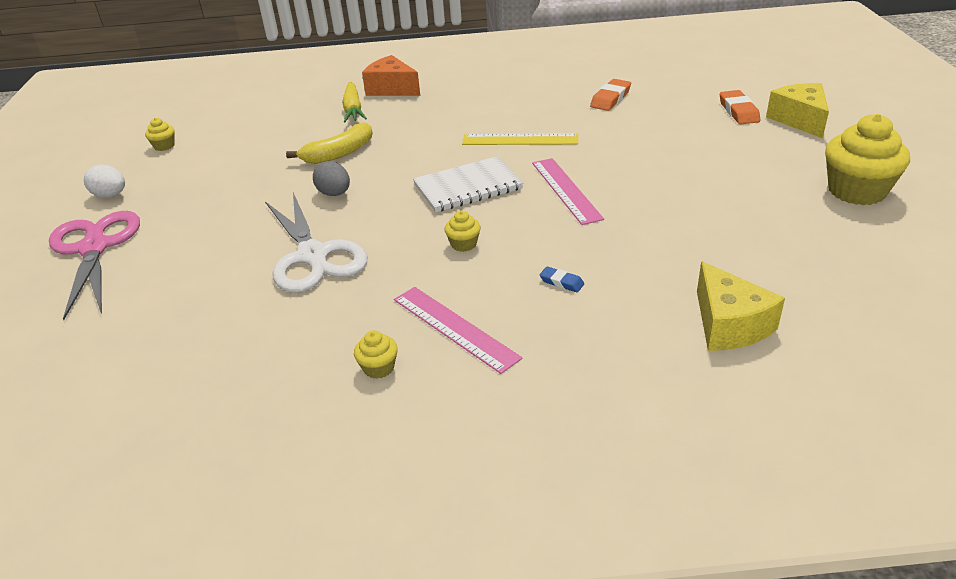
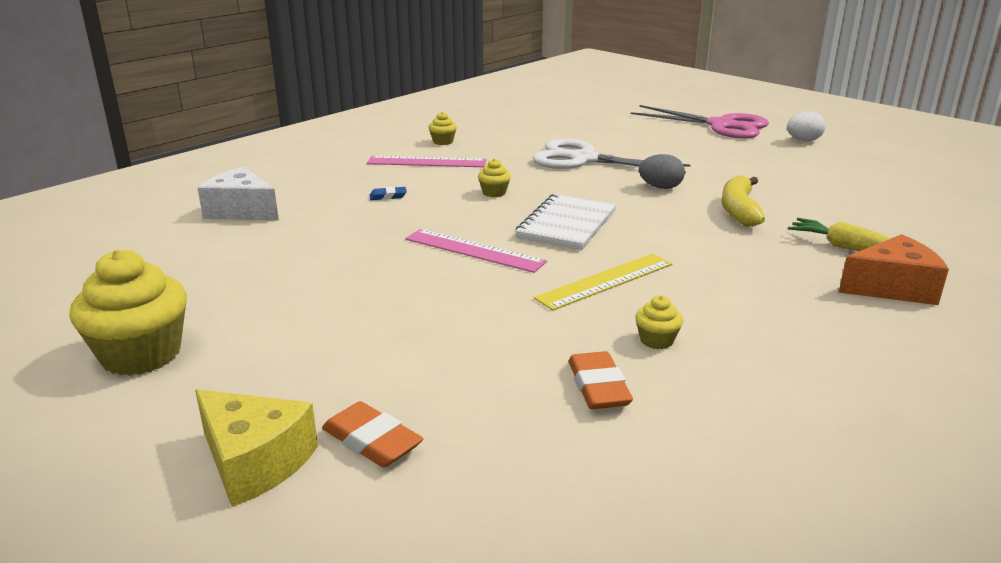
camera: 135 degrees right, 10 degrees down
(164, 146) = (885, 169): yellow cupcake -> yellow cupcake (656, 340)
(729, 325) = (241, 211): yellow cheese -> white cheese

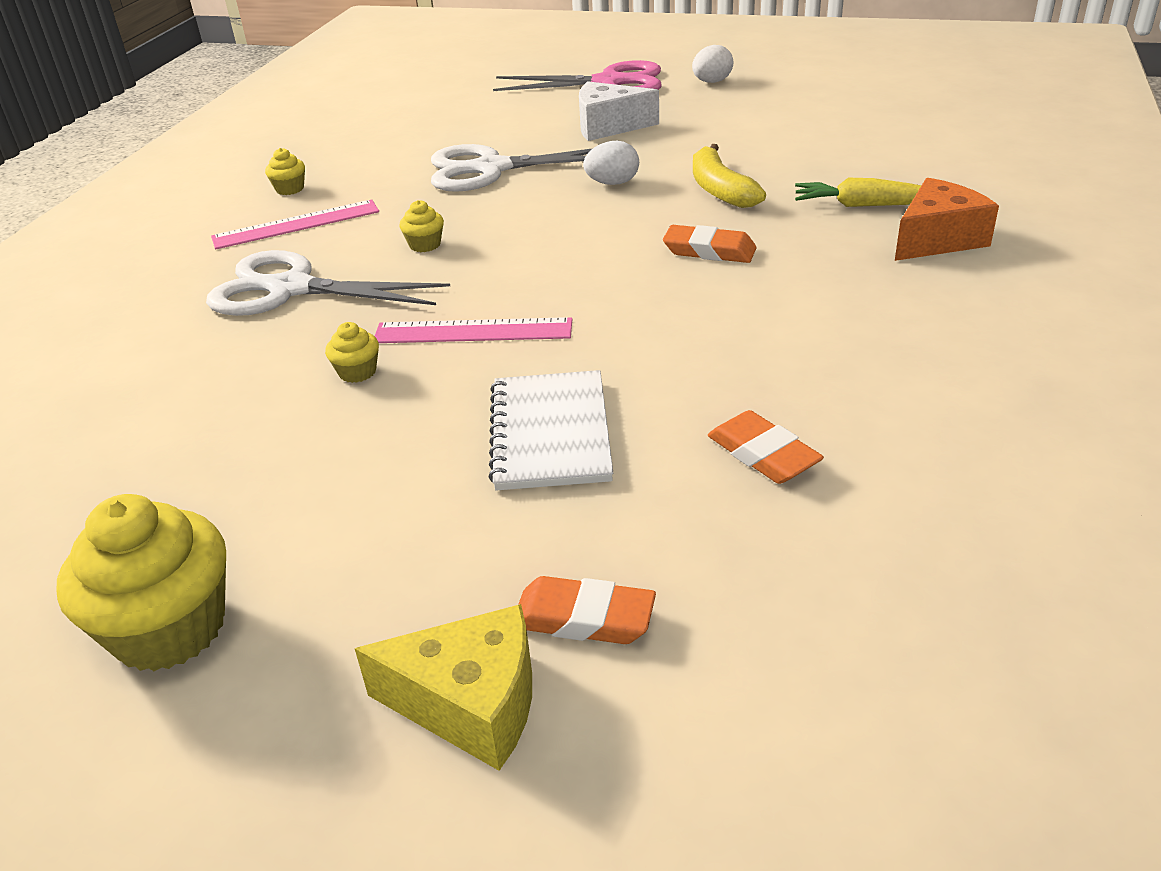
camera: 25 degrees left, 10 degrees up
(241, 211) = (99, 371): white cheese -> white cheese (608, 126)
(388, 196) = (291, 289): blue eraser -> white scissors
(567, 224) = (551, 263): white notebook -> white notebook (551, 433)
(605, 281) = (657, 323): yellow ruler -> none
(656, 340) = (772, 377): yellow cupcake -> yellow cupcake (357, 372)
(660, 187) = (612, 183): grey egg -> white egg
(691, 246) = (709, 251): none -> orange eraser

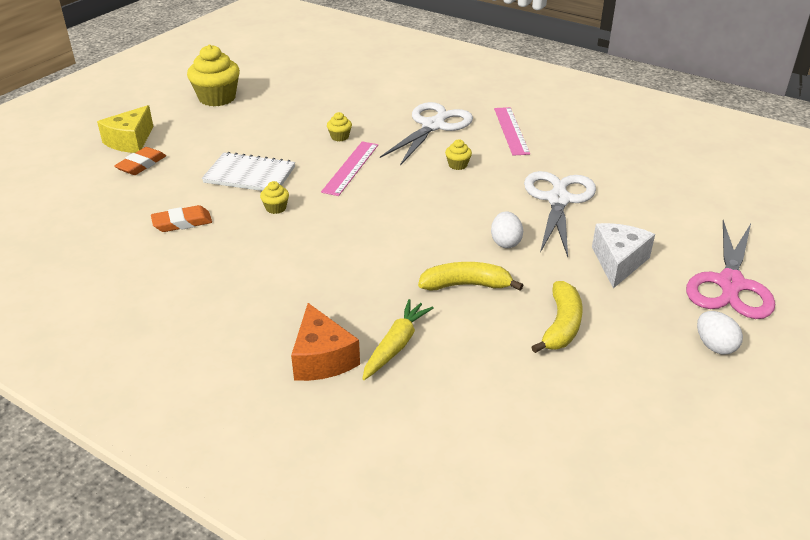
camera: 105 degrees right, 0 degrees up
(290, 189) = (564, 131): yellow cupcake -> yellow cupcake (276, 208)
(709, 251) = (379, 257): orange eraser -> none
(745, 137) = (561, 325): none -> yellow banana

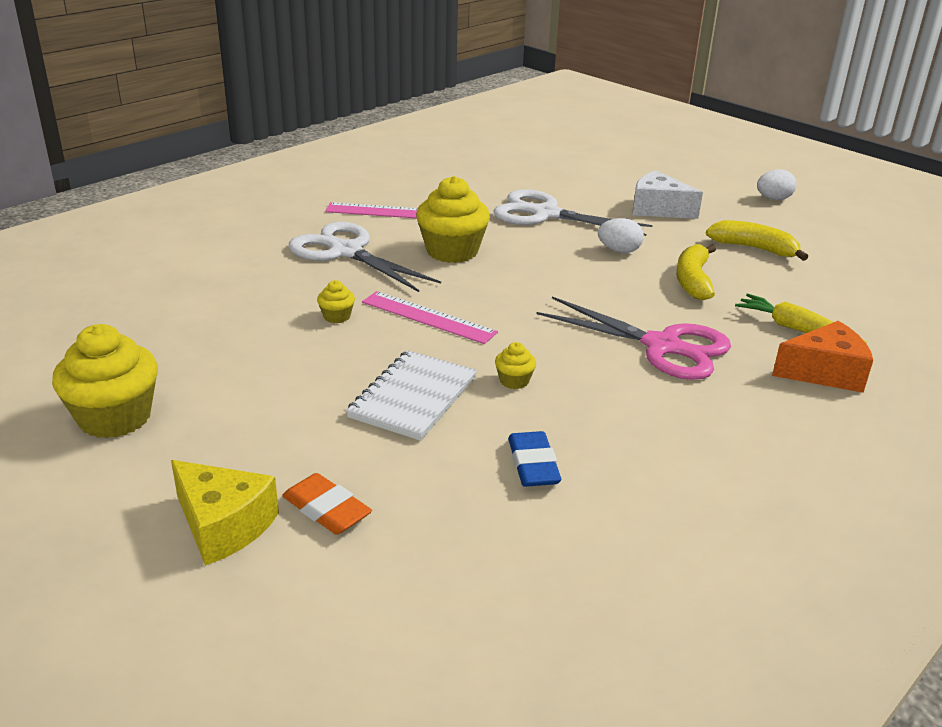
camera: 80 degrees left, 5 degrees down
(182, 223) = (533, 465): orange eraser -> blue eraser
(457, 165) = (452, 251): yellow cupcake -> yellow cupcake, size x2.21
(730, 284) = (692, 177): pink scissors -> pink scissors (662, 346)

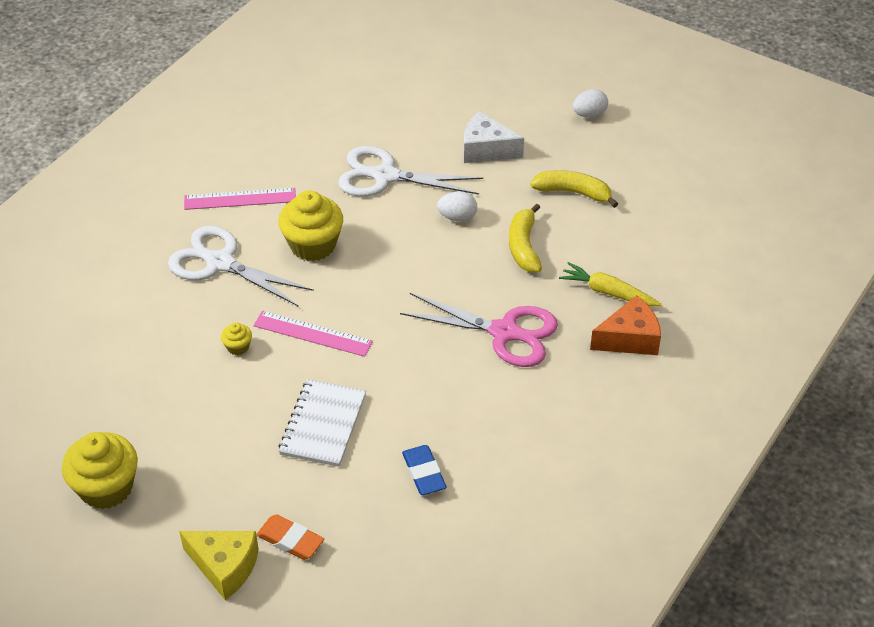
camera: 10 degrees left, 15 degrees up
(514, 381) = (395, 393): yellow cupcake -> none

